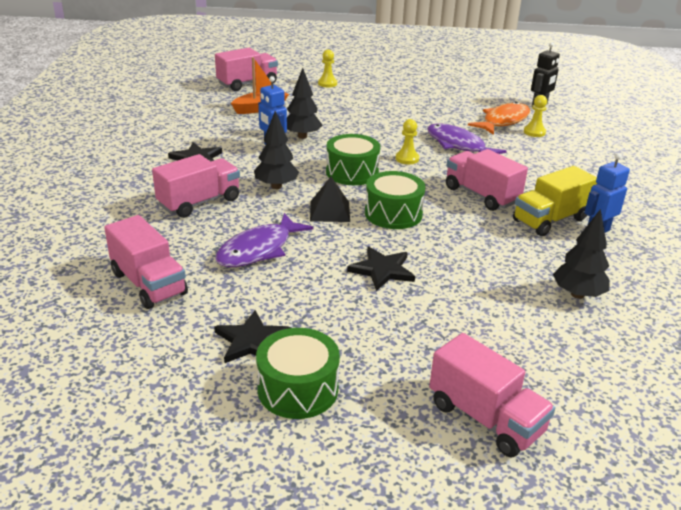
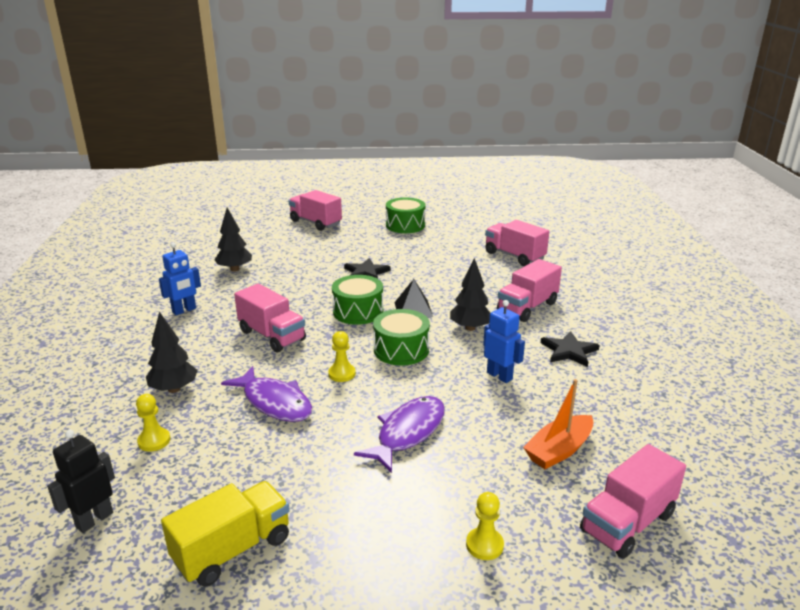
camera: 175 degrees right, 5 degrees down
(252, 341) = (436, 238): black star -> none
(258, 249) = (457, 278): purple fish -> purple fish (408, 433)
(302, 136) = (473, 397): black tree -> black tree (174, 389)
(503, 121) = (187, 462): orange fish -> none
(550, 220) = (219, 317): yellow truck -> yellow truck (233, 549)

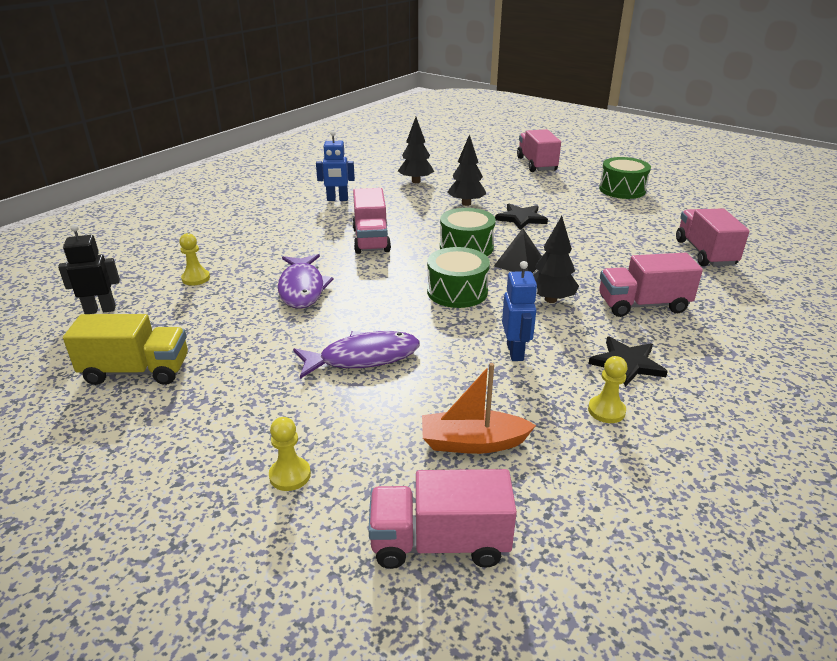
camera: 40 degrees right, 5 degrees up
(174, 389) = (254, 250): black tree -> black tree (466, 203)
(342, 374) = (380, 289): yellow pawn -> yellow pawn (606, 411)

